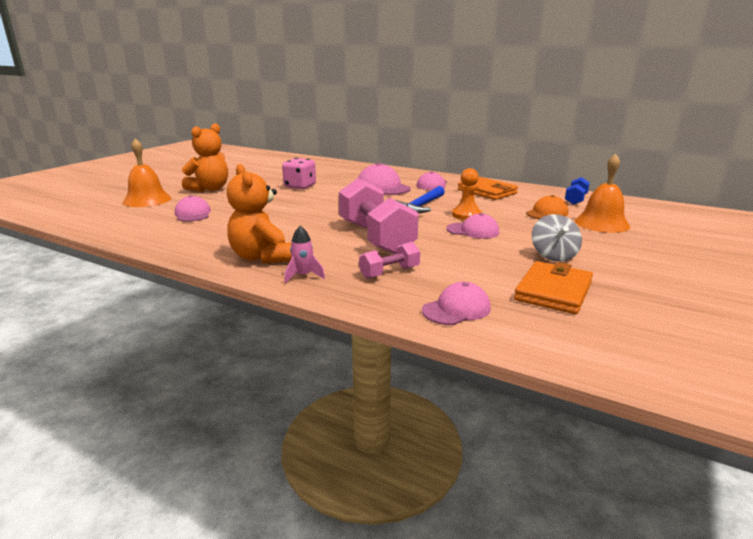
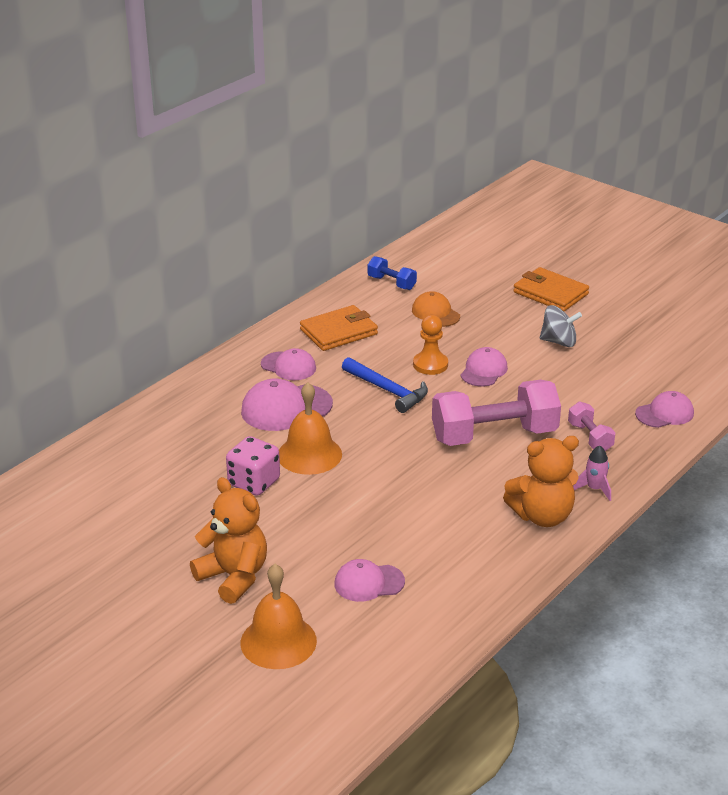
camera: 80 degrees left, 10 degrees up
(456, 309) = (664, 413): pink cap -> pink cap turned 90 degrees clockwise
(553, 291) = (634, 362): orange wallet -> orange wallet (550, 293)
(602, 223) = (476, 292): orange bell -> orange bell (309, 454)

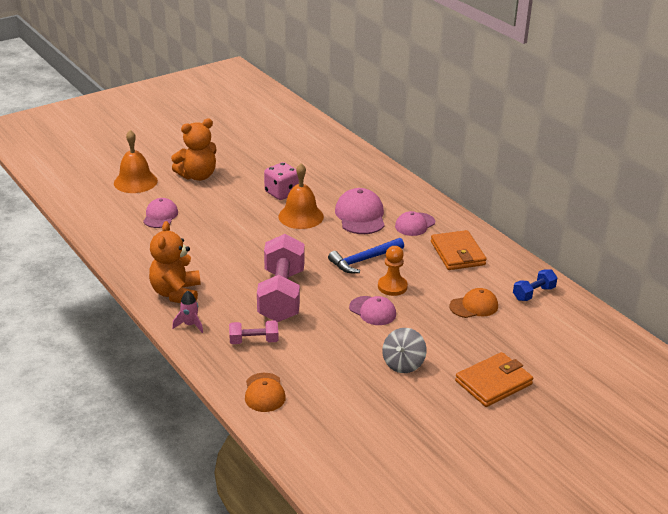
camera: 105 degrees right, 0 degrees up
(664, 413) = (264, 393): pink cap -> orange cap

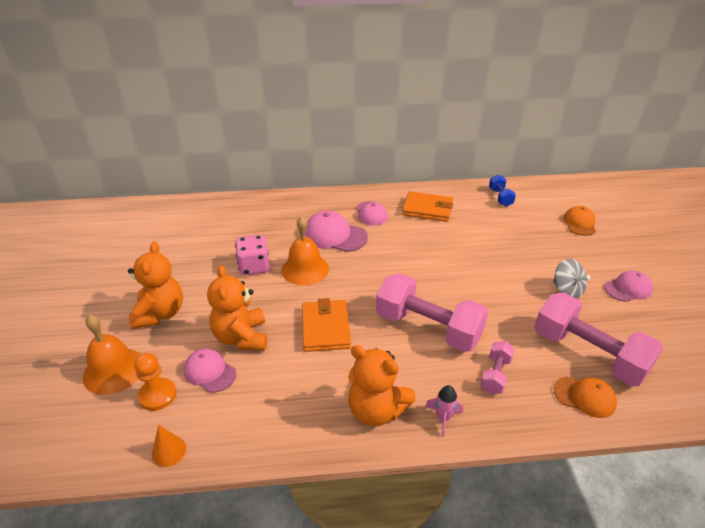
camera: 60 degrees left, 5 degrees up
(90, 226) = (169, 451): none -> orange cone
(201, 216) = (241, 337): none -> orange teddy bear
(320, 388) = (588, 354): none -> pink dumbbell
(364, 260) = (404, 258): blue hammer -> none
(372, 311) = (483, 280): pink cap -> pink cap (628, 288)
(392, 286) = (453, 257): orange pawn -> orange pawn (157, 395)
(474, 306) = (503, 228): orange cap -> orange cap (579, 223)
(493, 382) = (605, 255): orange wallet -> orange wallet (325, 328)

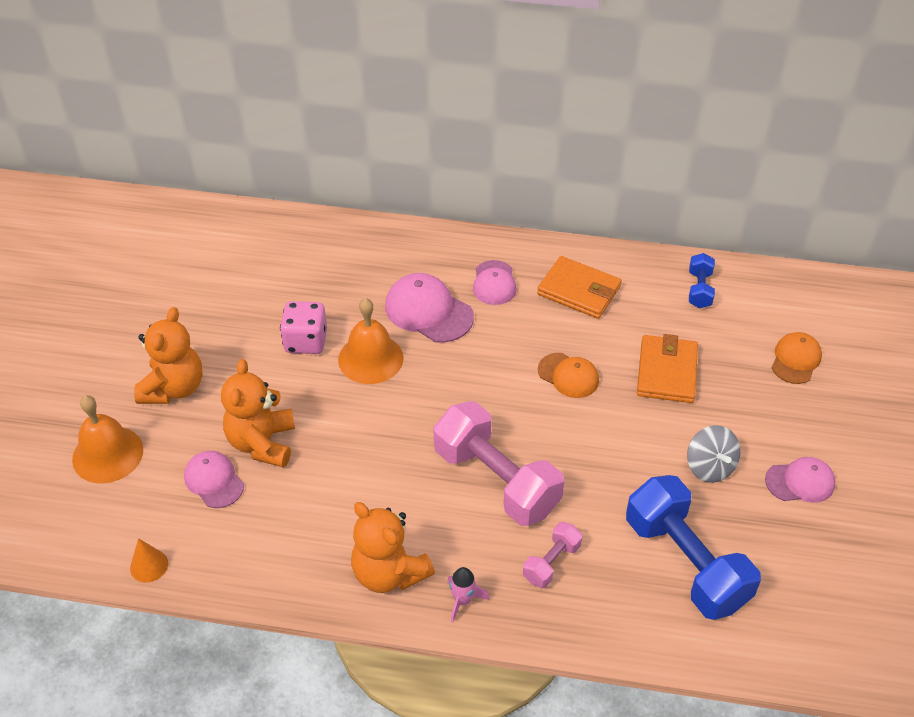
camera: 15 degrees right, 10 degrees up
(157, 395) = (150, 497): orange pawn -> none
(325, 328) = (367, 452): orange wallet -> orange wallet (666, 372)
(584, 397) = (648, 616): orange cap -> orange cap (568, 375)
(588, 354) = (685, 563): pink dumbbell -> blue dumbbell

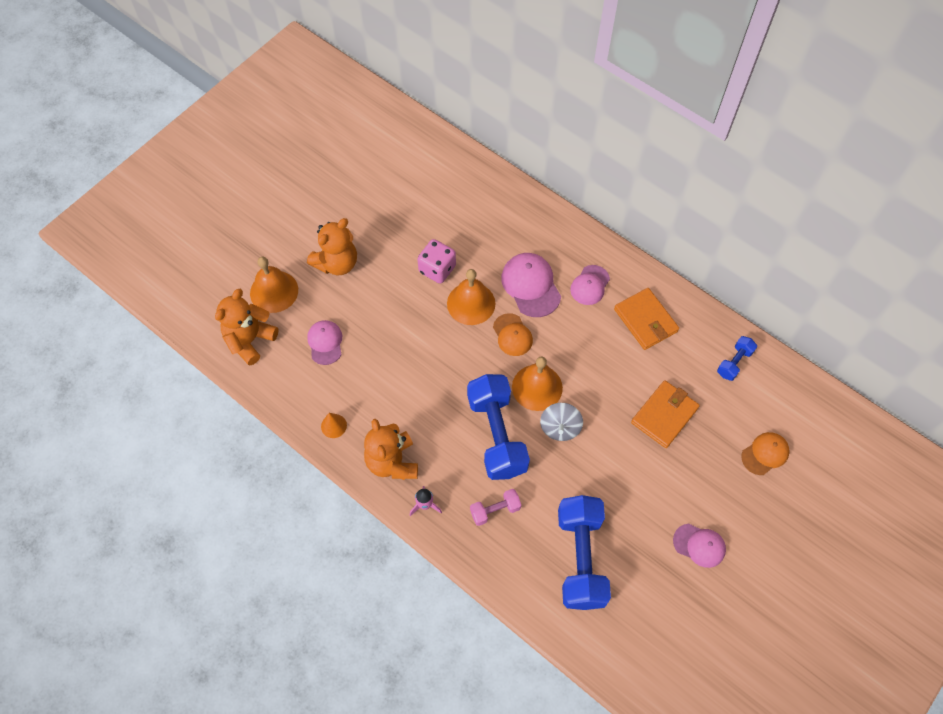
camera: 30 degrees right, 15 degrees up
(149, 565) = (258, 380): orange cone -> orange cone (333, 426)
(262, 443) = (368, 331): orange teddy bear -> orange teddy bear (250, 340)
(496, 480) = (497, 435): pink dumbbell -> blue dumbbell
(508, 409) = (537, 387): none -> orange bell
(568, 375) = (594, 383): orange cap -> orange cap (512, 335)
(710, 467) = (644, 501): grey spinning top -> grey spinning top (560, 427)

